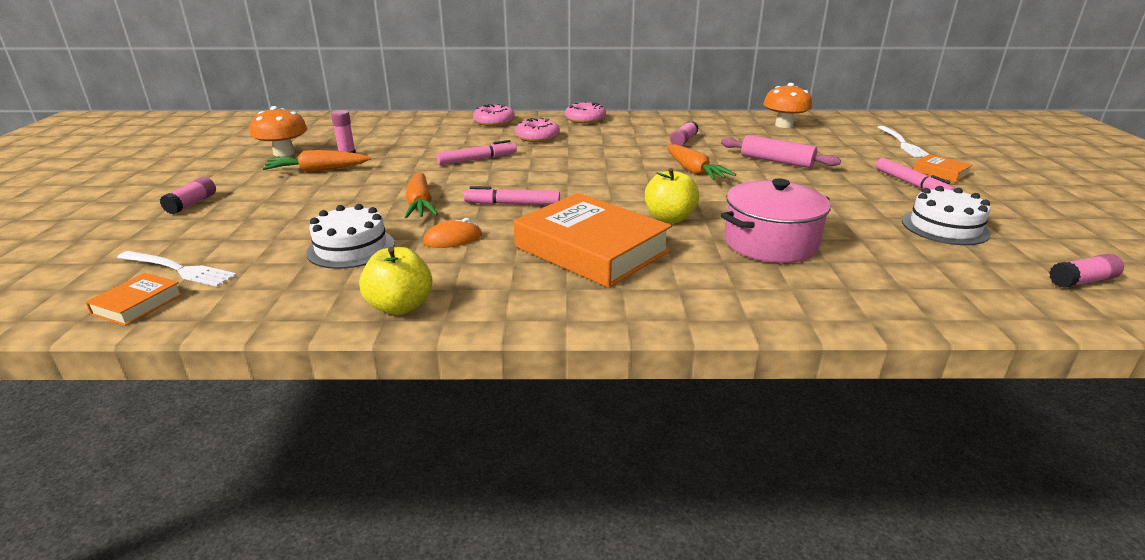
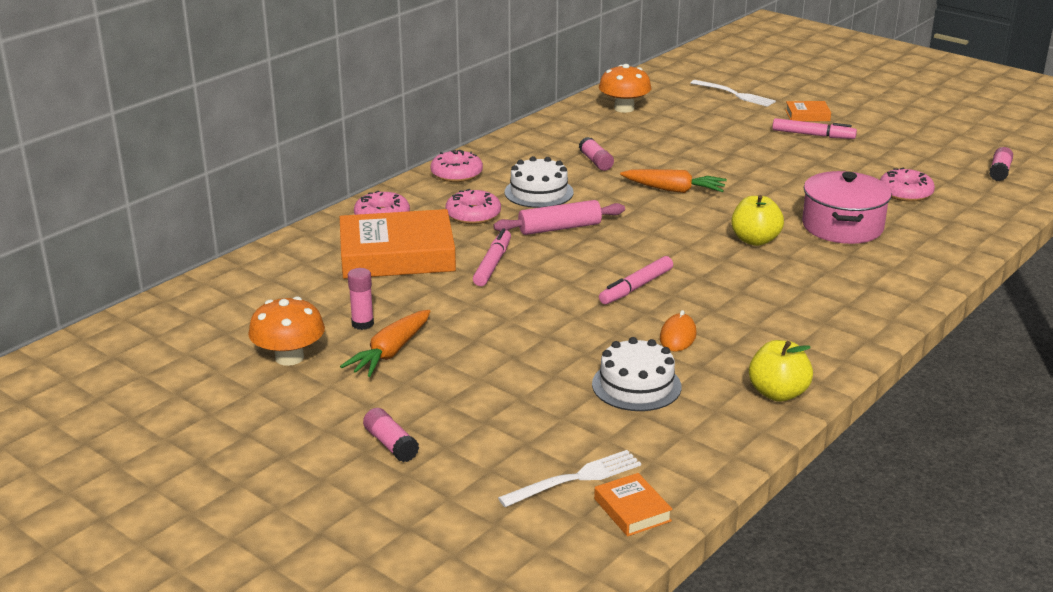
camera: 50 degrees left, 0 degrees up
(420, 205) = (577, 327): orange carrot -> none
(591, 249) = (771, 290): orange book -> orange book (397, 254)
(776, 161) = (701, 152): pink rolling pin -> pink rolling pin (559, 228)
(905, 249) = (905, 193): none -> pink donut
(944, 227) = (891, 164): white cake -> white cake (539, 192)

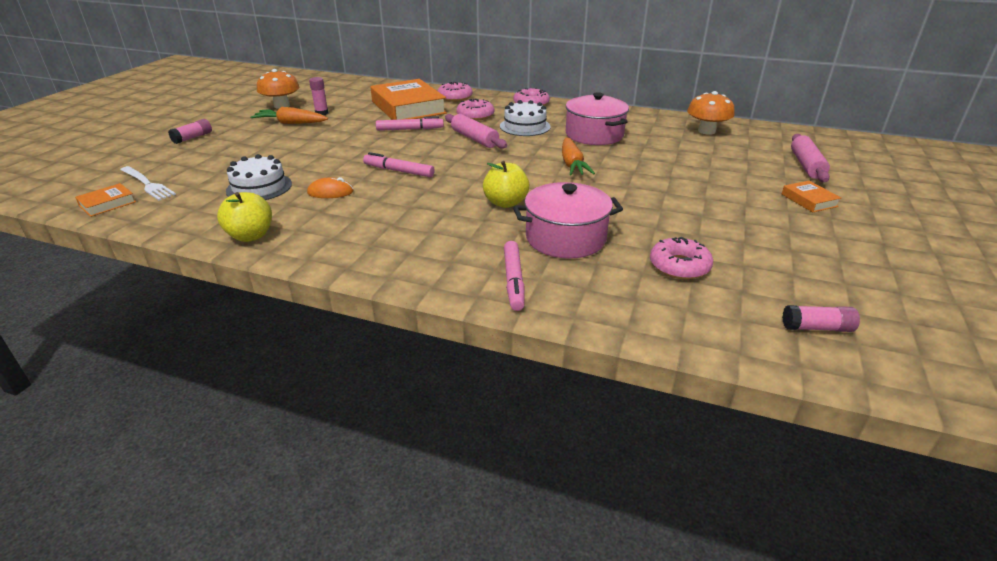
camera: 70 degrees right, 5 degrees up
(596, 162) = (594, 135): pink glue stick -> pink pot
(736, 94) = (806, 165): white fork -> pink rolling pin
(813, 135) = (763, 207): pink marker -> pink marker (513, 280)

